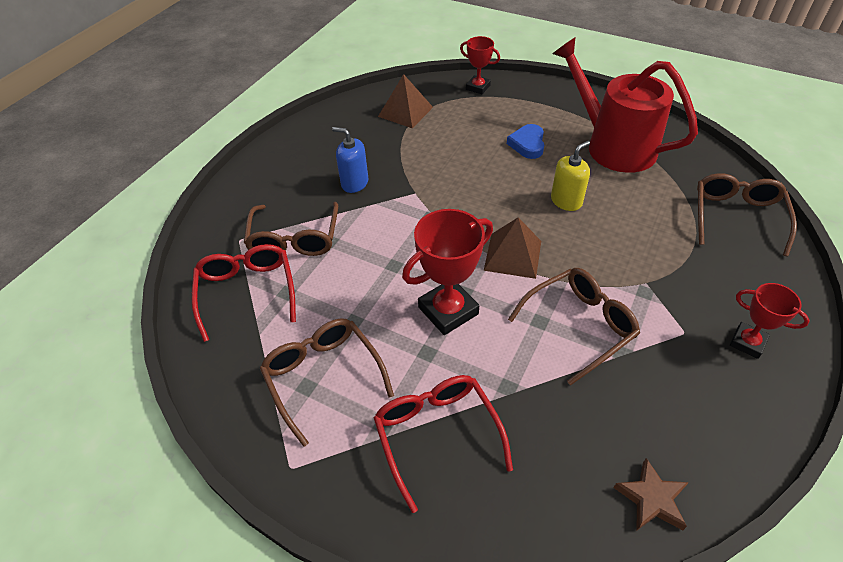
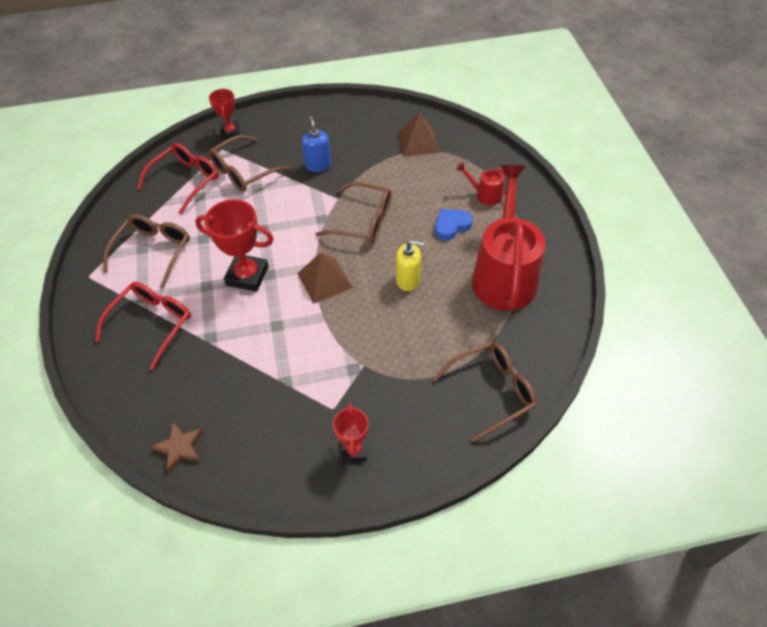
camera: 50 degrees right, 5 degrees up
(478, 87) = (491, 161): red trophy -> red trophy (230, 132)
(512, 109) = (485, 195): none -> red watering can
(579, 326) = (290, 347): brown glasses -> brown glasses (363, 221)

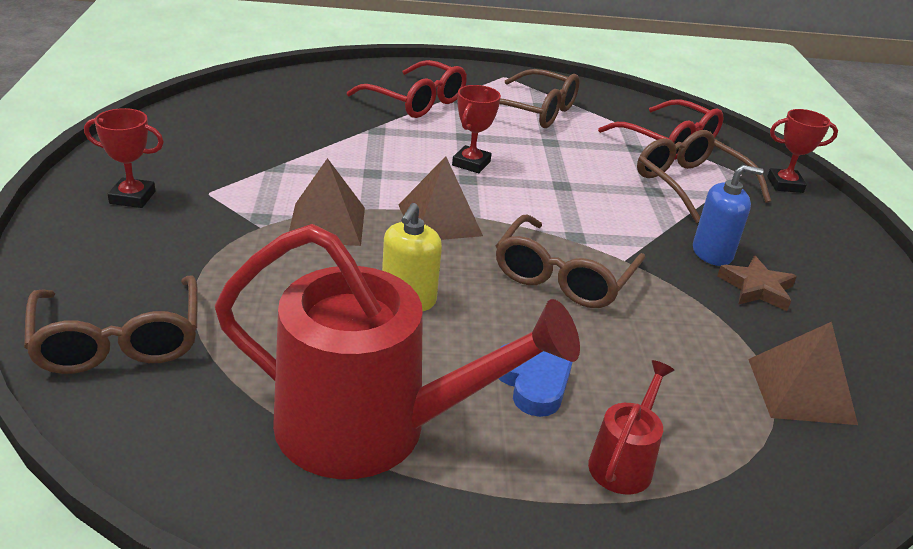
camera: 95 degrees right, 20 degrees down
(180, 448) = (232, 101): brown star -> brown star (757, 288)
(247, 276) = (471, 163): red trophy -> red trophy, size x0.60
(348, 333) = (326, 224): none -> brown pyramid

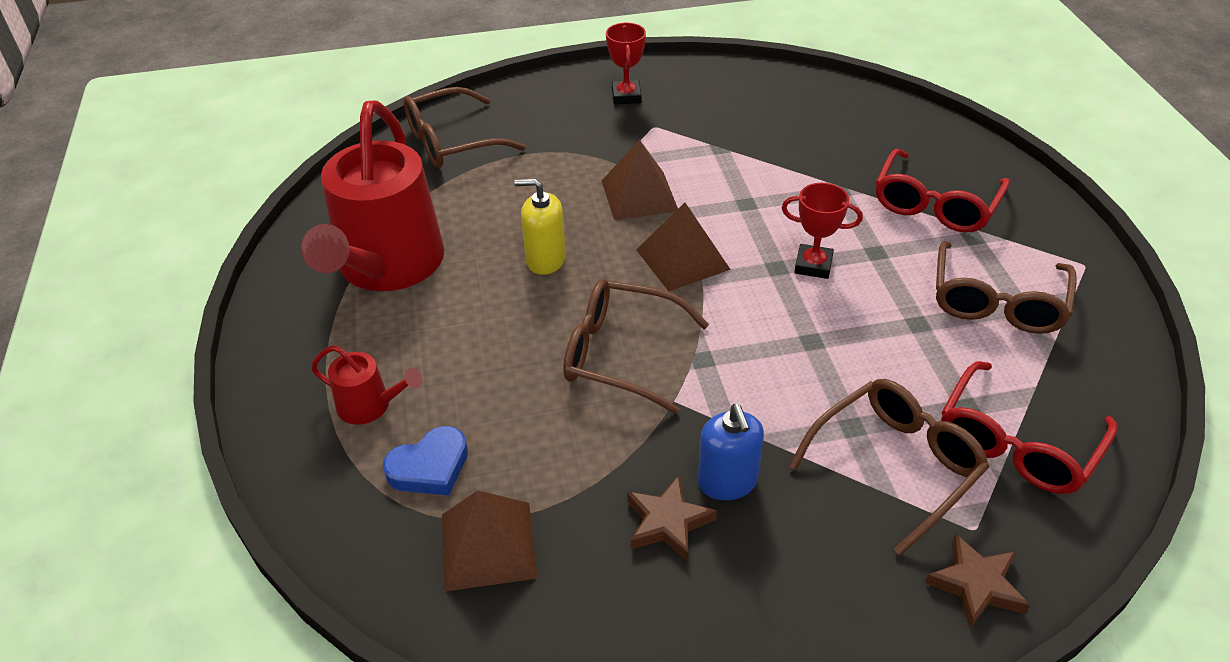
camera: 85 degrees right, 10 degrees up
(532, 383) = (454, 345): blue heart -> blue heart (430, 467)
(785, 184) = (976, 585): red trophy -> brown star

